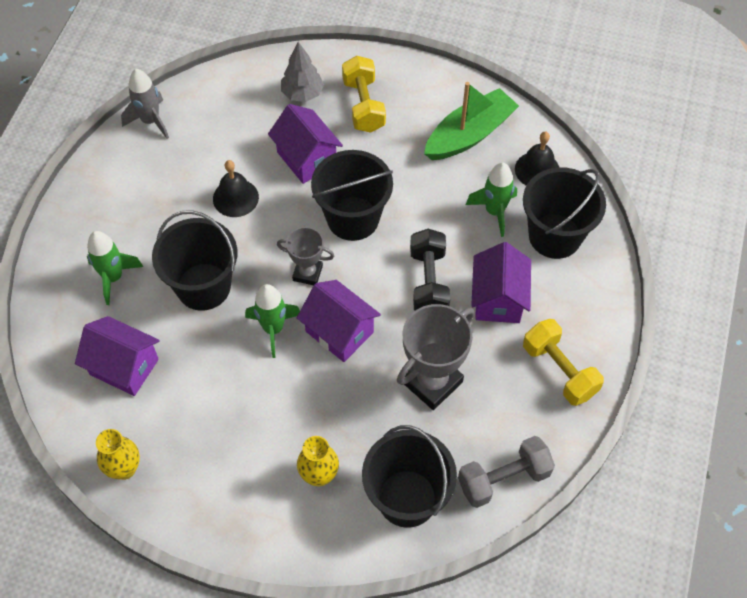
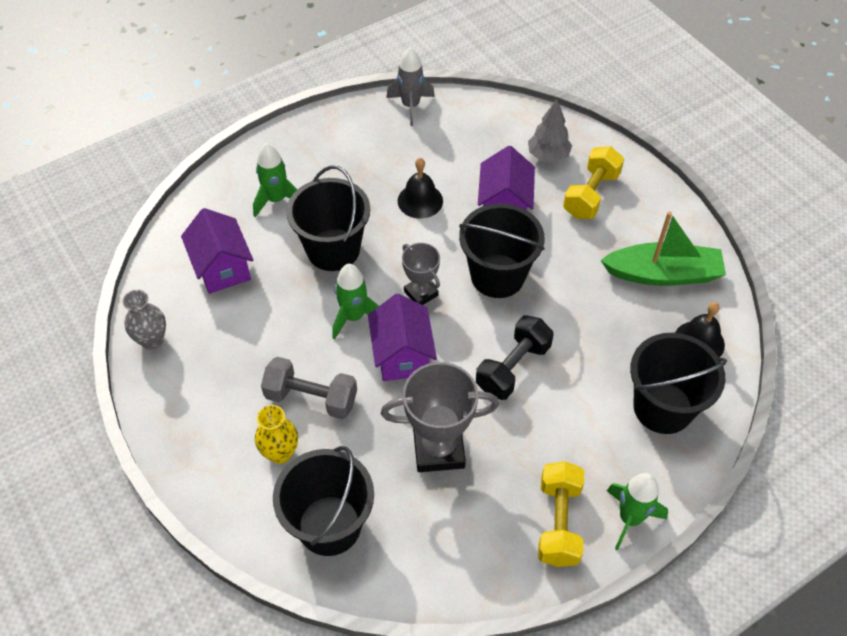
camera: 40 degrees right, 5 degrees down
(124, 469) = (152, 340): yellow vase -> grey vase
(494, 211) = (625, 350): green rocket -> green rocket (630, 518)
(498, 299) = (560, 424): purple house -> none
(503, 479) = (422, 574): grey dumbbell -> grey dumbbell (311, 398)

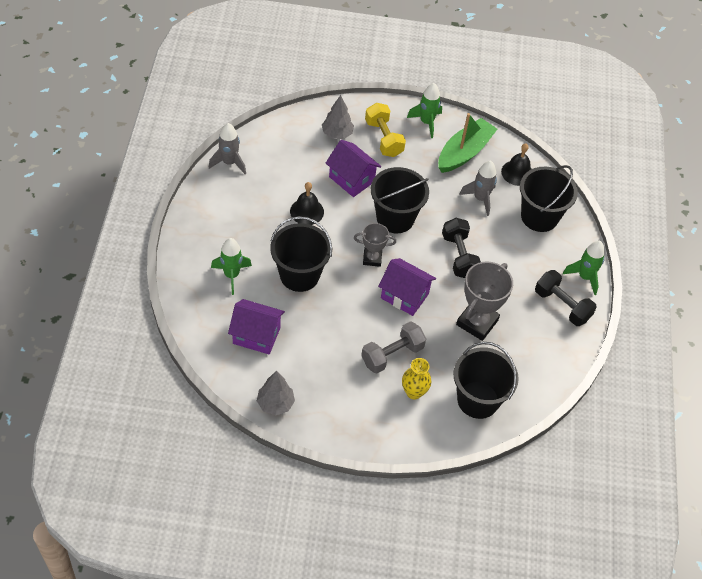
camera: 55 degrees left, 0 degrees up
(152, 340) = (275, 403): grey vase -> grey tree
(354, 317) = (357, 299): green rocket -> green rocket (426, 122)
(558, 522) = (562, 305): yellow dumbbell -> black dumbbell
(617, 332) = (480, 199): none -> grey rocket

